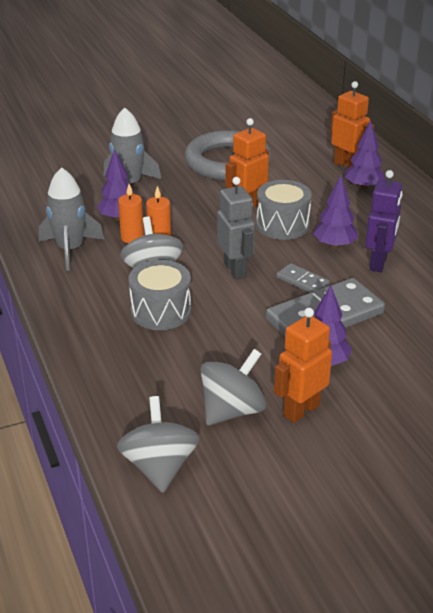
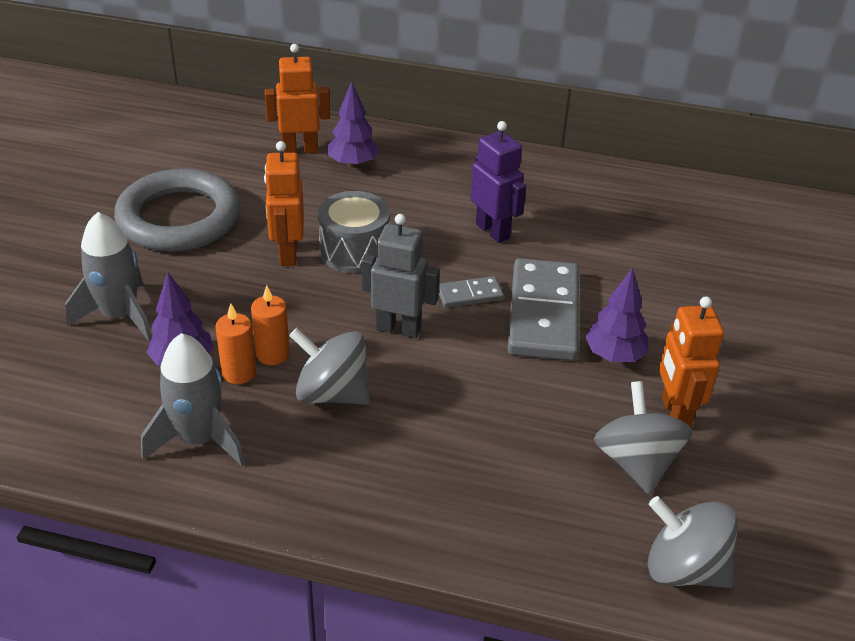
camera: 55 degrees left, 5 degrees up
(161, 311) = (413, 426): grey drum -> none
(334, 245) = (432, 240): purple tree -> none

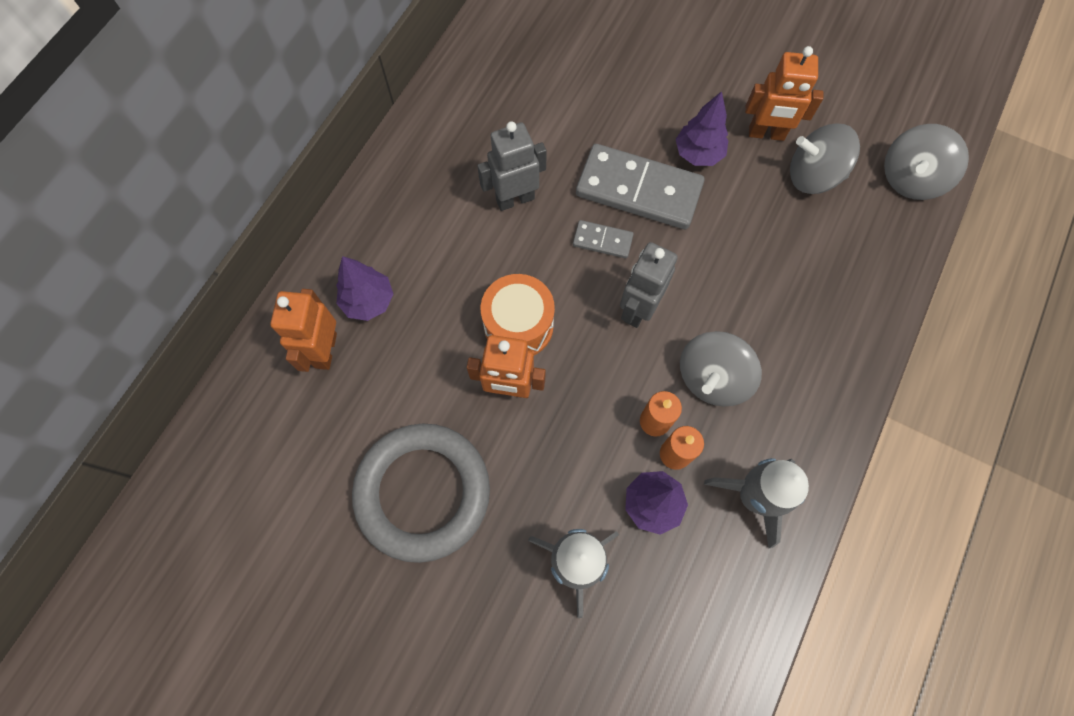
camera: 75 degrees left, 30 degrees up
(354, 251) = (518, 326): grey drum -> orange drum
(469, 294) = (602, 241): grey domino -> grey domino turned 75 degrees counterclockwise
(493, 231) = (515, 199): purple robot -> grey robot

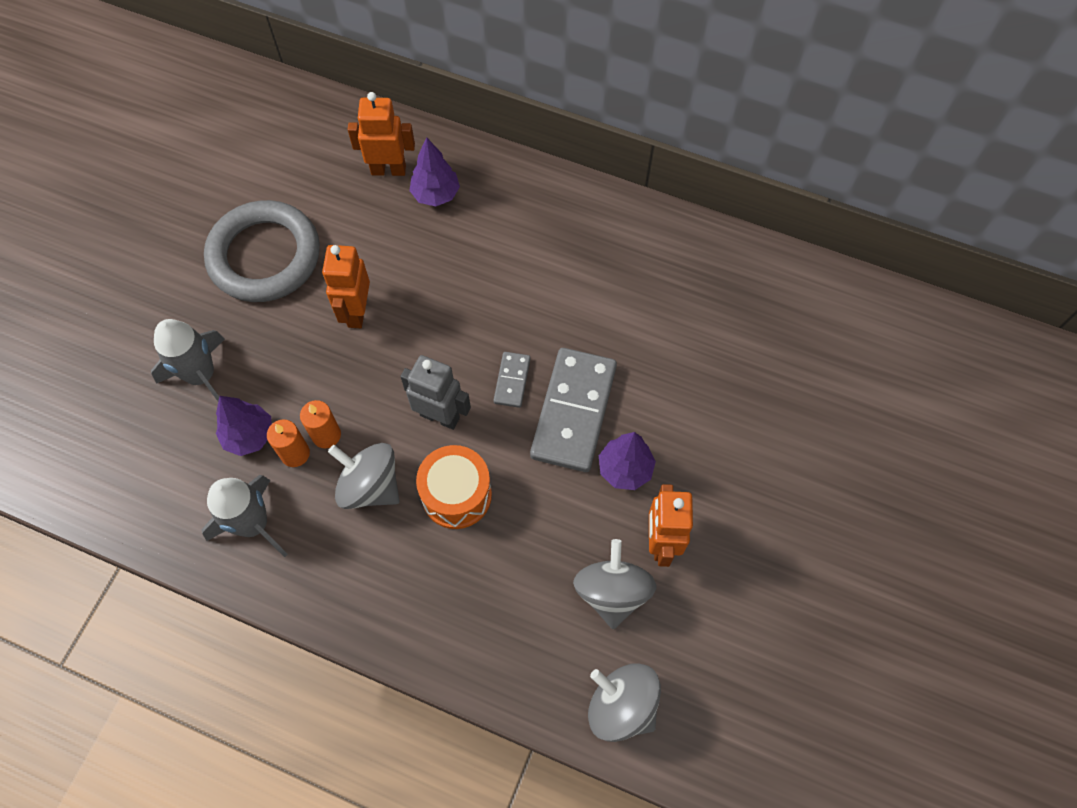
camera: 85 degrees right, 5 degrees down
(515, 199) = (551, 300): grey robot -> none
(518, 326) = (417, 314): orange drum -> orange drum (456, 495)

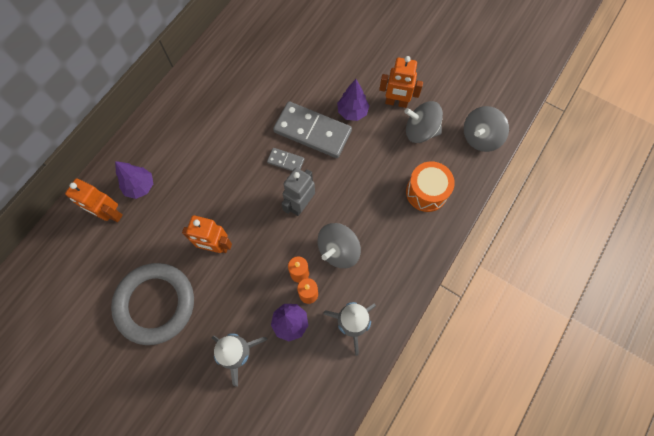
camera: 80 degrees left, 5 degrees up
(388, 170) = (110, 214): orange robot -> orange robot turned 75 degrees counterclockwise
(456, 495) = (352, 202): orange drum -> orange drum (426, 192)

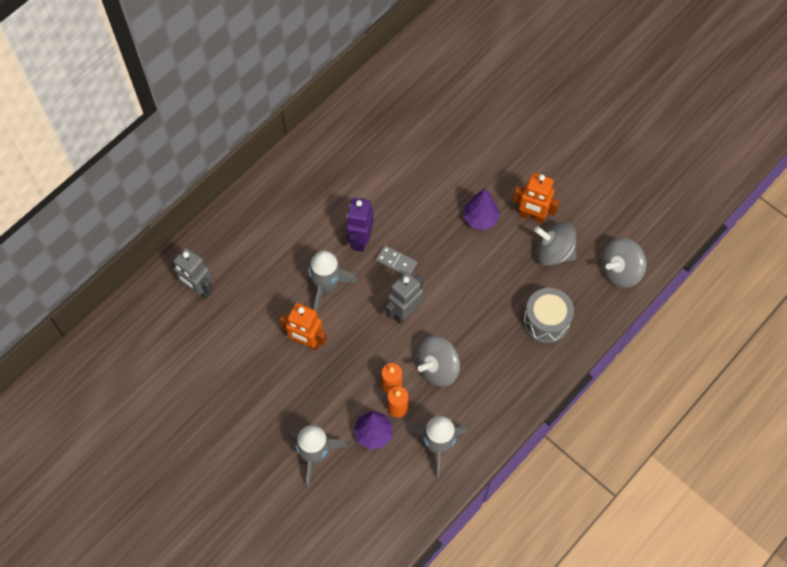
camera: 10 degrees right, 5 degrees down
(110, 214) = (198, 289): orange robot -> grey robot
(140, 186) = (234, 264): purple tree -> none
(155, 304) = (235, 390): grey ring -> none
(227, 192) = (327, 286): none -> grey rocket
(251, 146) = (360, 240): none -> purple robot
(312, 131) = (431, 234): grey domino -> none
(426, 192) = (546, 321): orange drum -> grey drum

